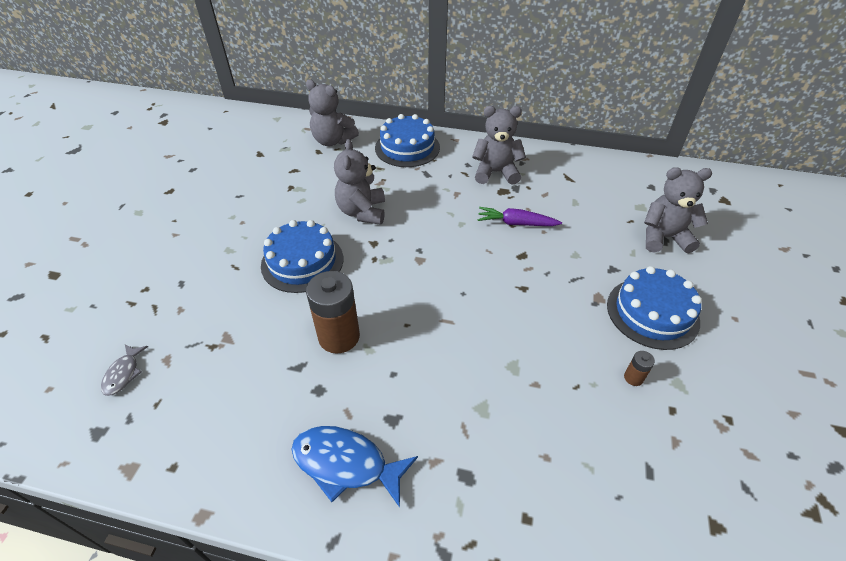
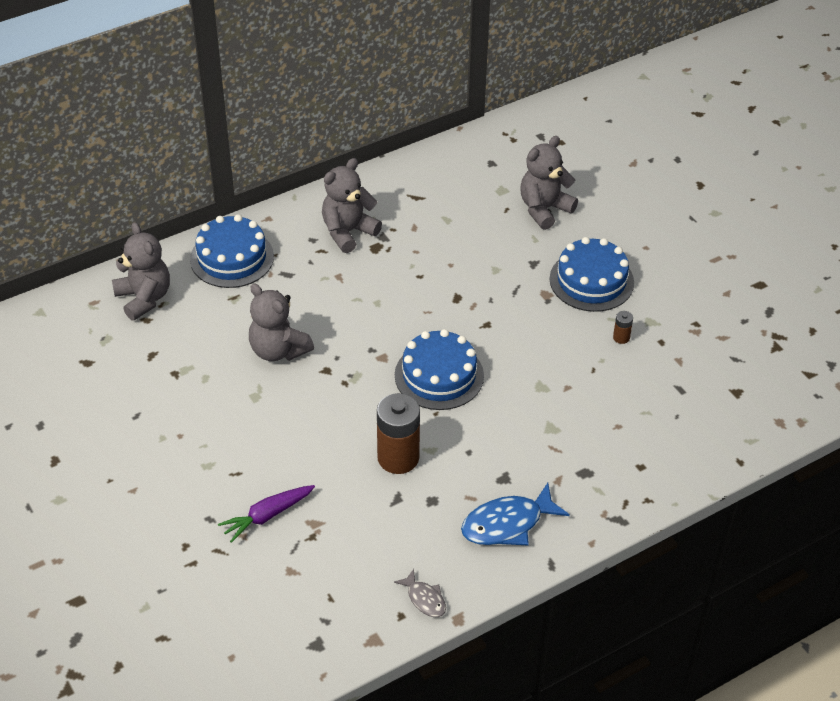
camera: 45 degrees left, 0 degrees up
(123, 374) = (273, 604): grey fish -> grey fish (424, 599)
(302, 262) = (288, 428): blue cake -> blue cake (439, 375)
(333, 141) = (144, 298): grey teddy bear -> grey teddy bear turned 105 degrees counterclockwise
(516, 223) = (421, 272): purple carrot -> purple carrot (267, 516)

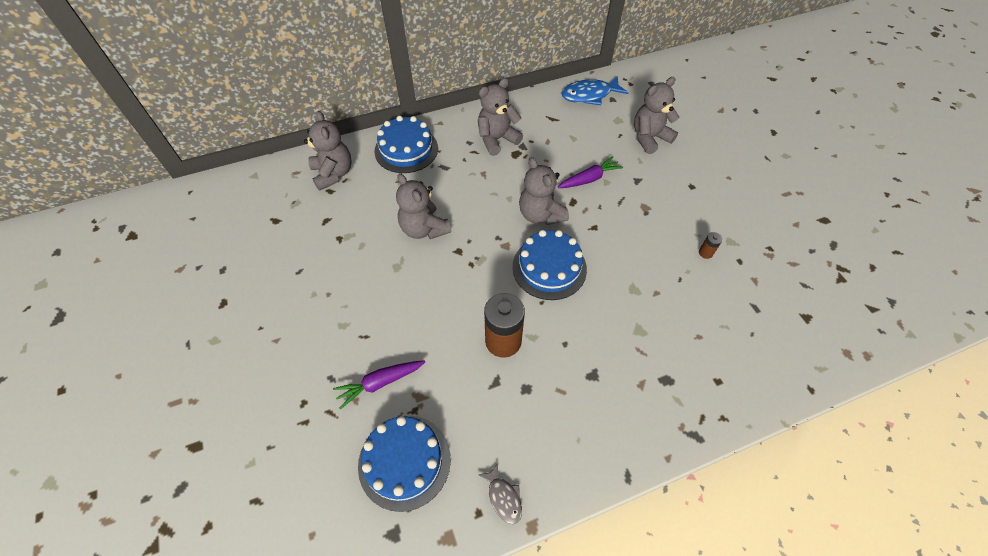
camera: 10 degrees right, 10 degrees up
(419, 317) = (540, 214): none -> grey teddy bear
(474, 268) = (589, 179): none -> purple carrot
(507, 524) = (591, 424): blue fish -> blue fish (589, 95)
(591, 280) = (683, 200): blue cake -> blue cake (404, 461)

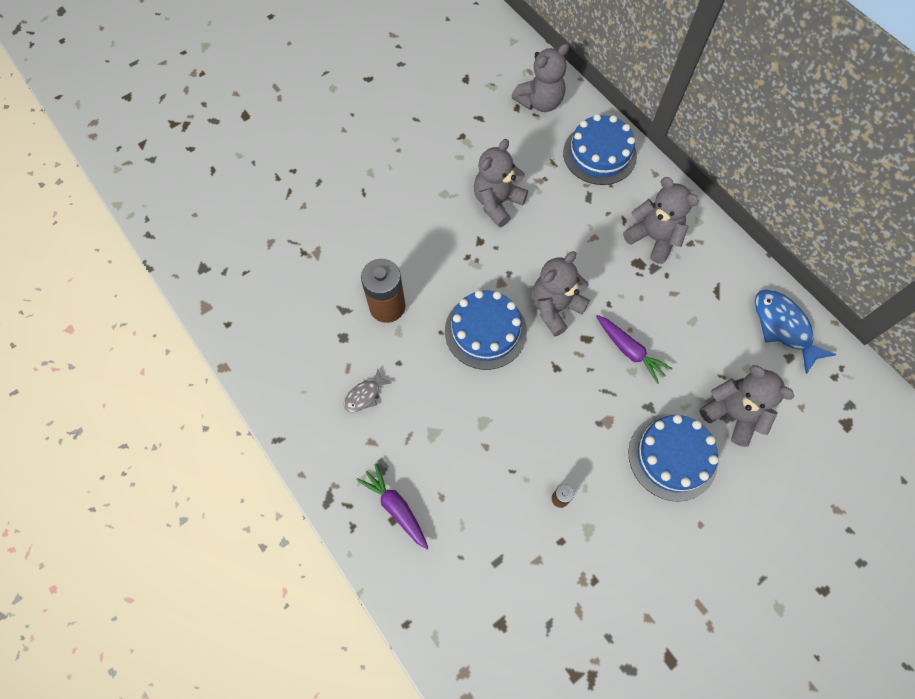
camera: 75 degrees right, 10 degrees up
(380, 383) = (322, 219): purple carrot -> purple carrot (396, 507)
(404, 461) = (259, 258): blue cake -> blue cake (672, 456)
(503, 497) = (242, 340): grey fish -> grey fish (364, 395)

